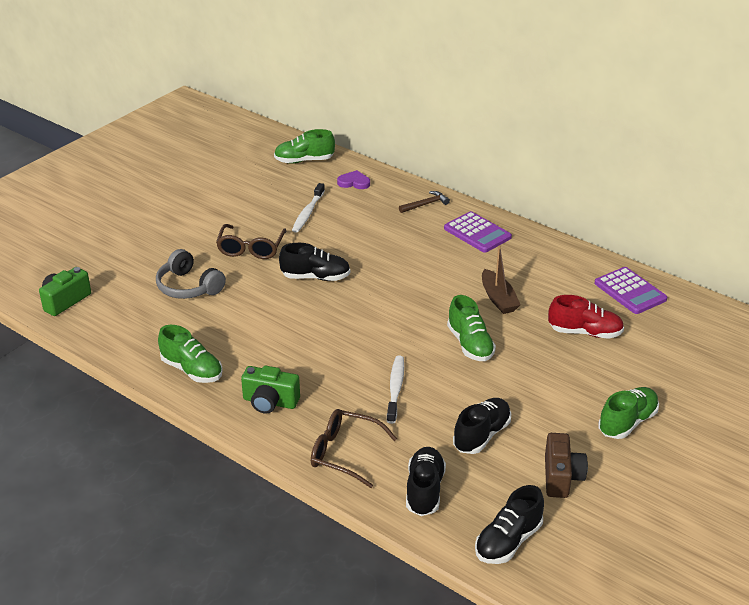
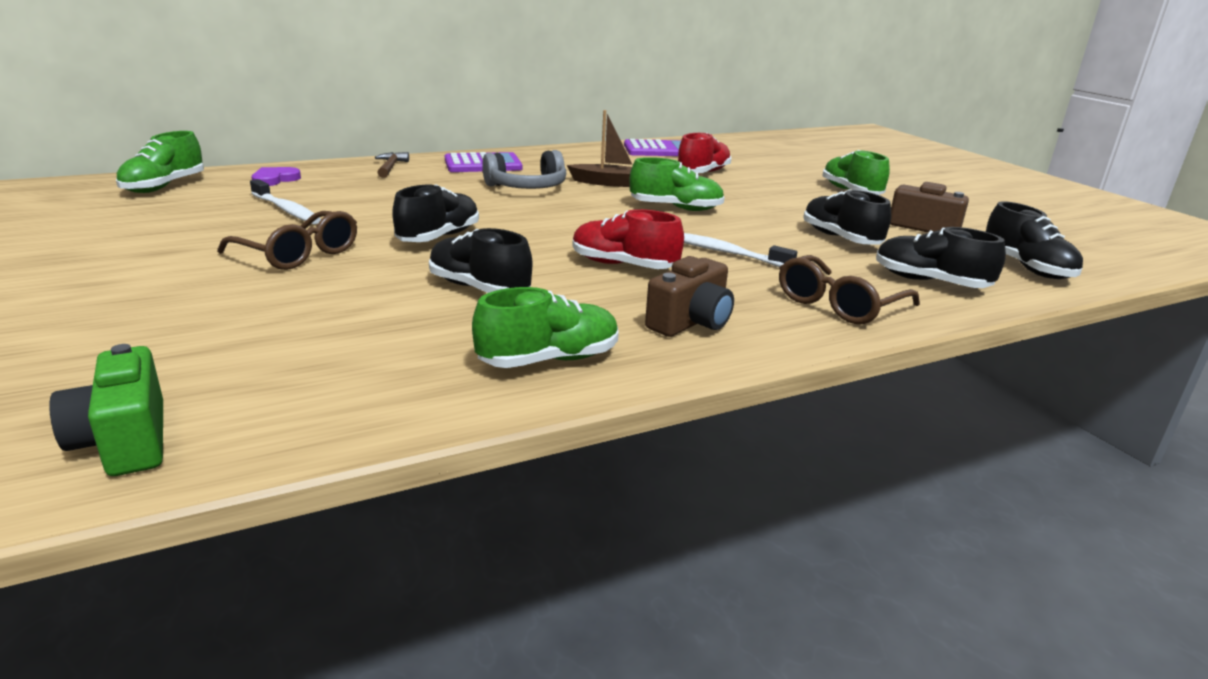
camera: 65 degrees left, 10 degrees down
(188, 287) = (313, 313): grey headphones -> grey headphones (527, 187)
(256, 319) = (479, 288): none -> black shoe
(270, 402) = (691, 322): green camera -> brown camera
(333, 355) = (623, 265): none -> red shoe

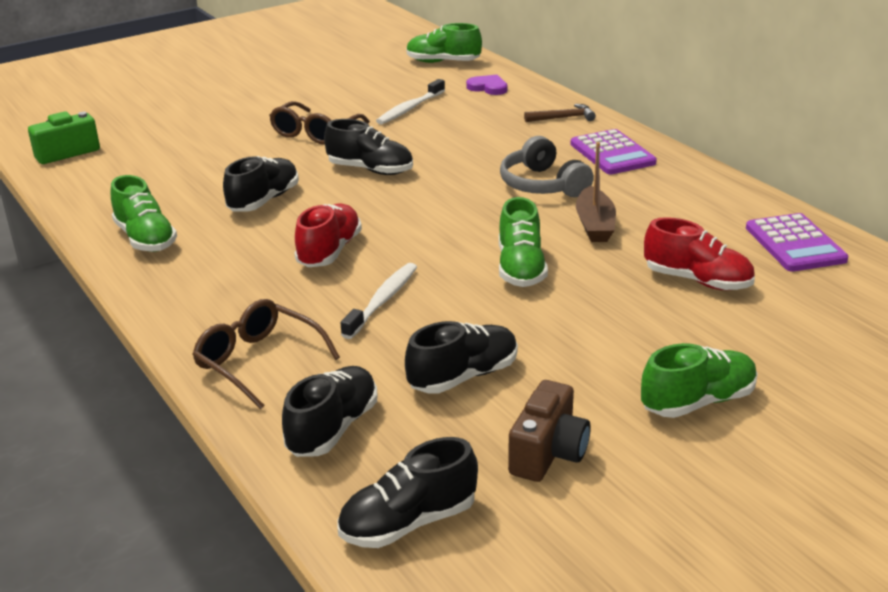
camera: 85 degrees right, 5 degrees up
(691, 322) = (210, 287): brown camera -> none

